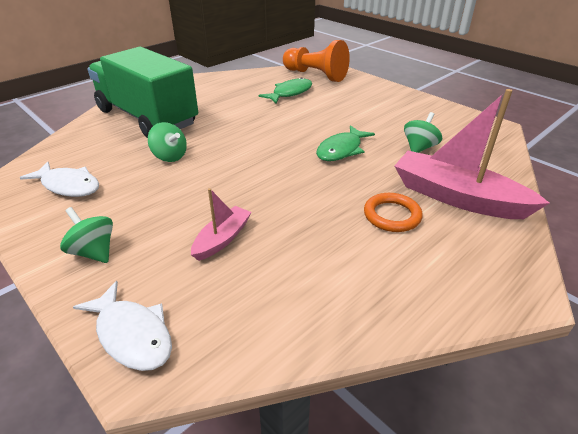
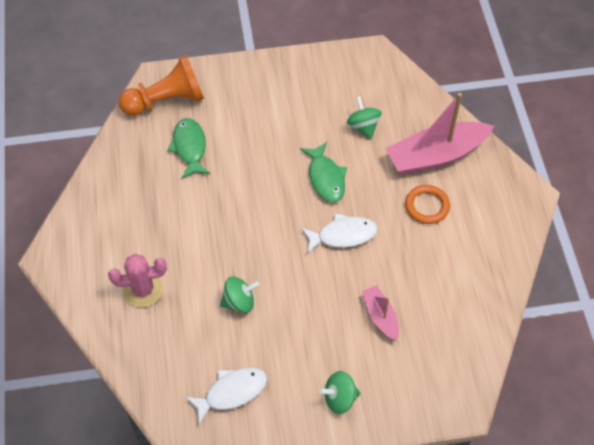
camera: 55 degrees left, 20 degrees up
(132, 334) = (434, 400): white fish -> white fish (343, 235)
(147, 117) = (143, 290): green truck -> pink cactus

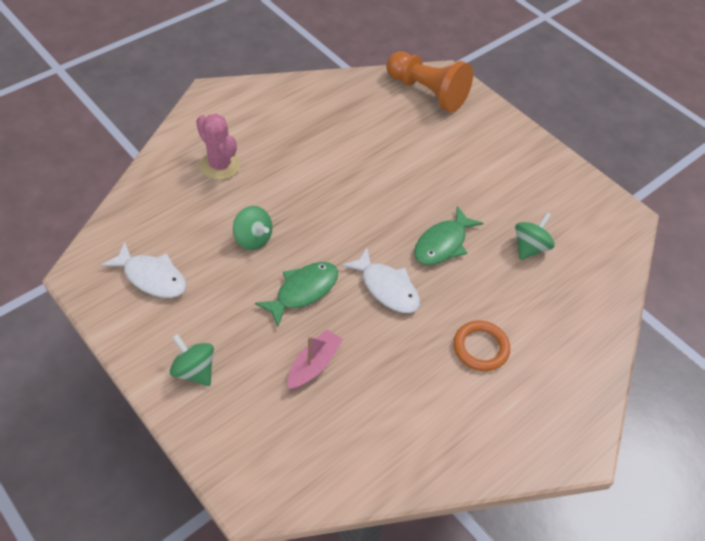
camera: 55 degrees right, 5 degrees down
(189, 147) = (392, 129): green fish -> green fish (303, 291)
(436, 156) = (551, 328): pink boat -> none

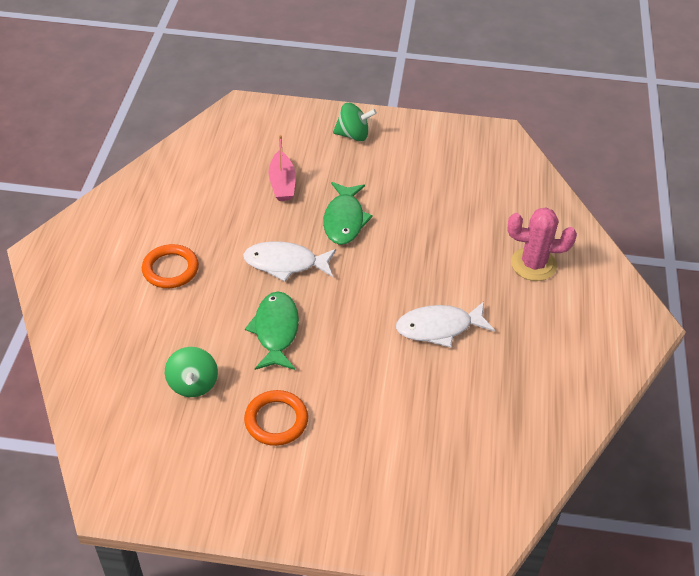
camera: 140 degrees right, 5 degrees down
(152, 277) = (455, 161): white fish -> white fish (439, 328)
(253, 239) = (427, 229): green spinning top -> none
(427, 92) = (466, 502): orange pawn -> none
(493, 192) = (276, 420): none -> orange ring

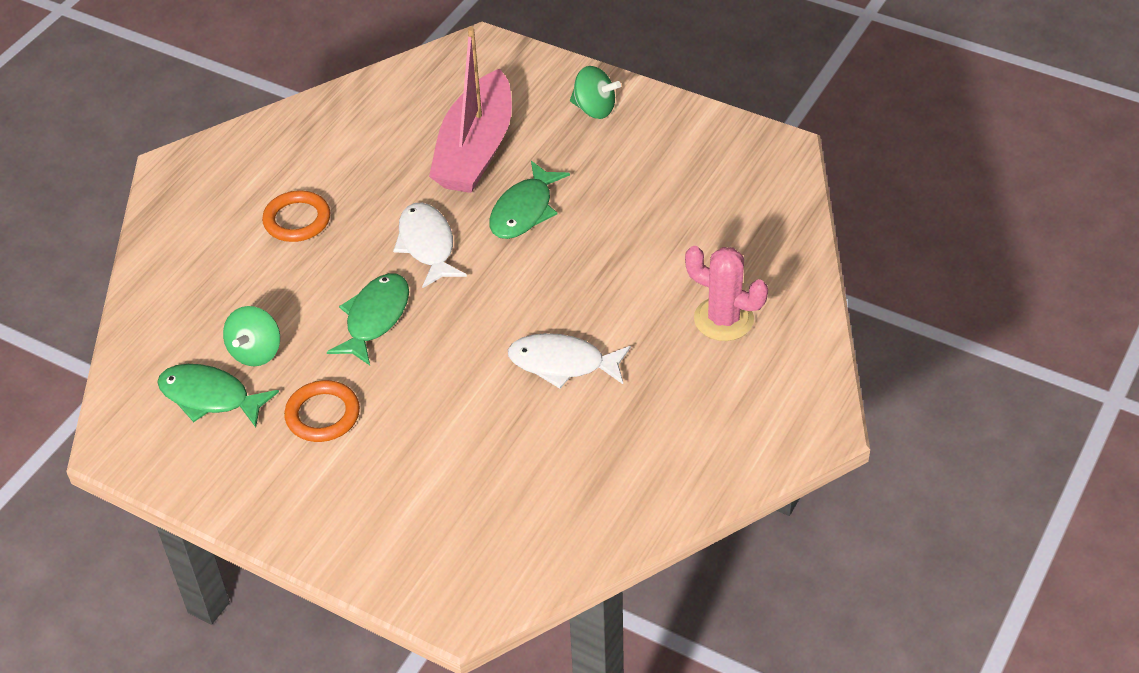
camera: 25 degrees right, 0 degrees up
(174, 432) = (210, 397): none -> green fish
(282, 183) = (475, 150): pink boat -> pink boat, size x1.95
(285, 263) = (427, 245): white fish -> white fish turned 45 degrees clockwise

